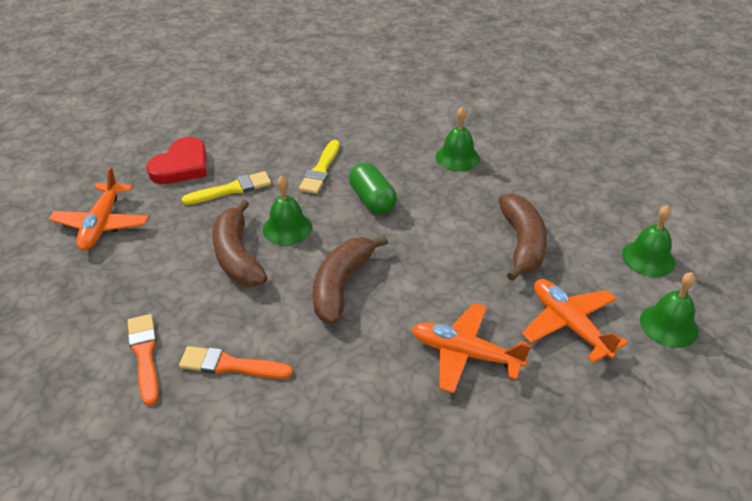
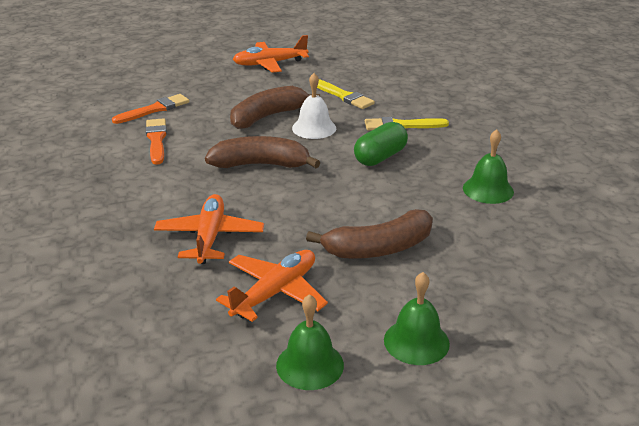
camera: 70 degrees right, 10 degrees down
(181, 166) = (356, 72): red heart -> none
(287, 228) = (314, 128): green bell -> white bell

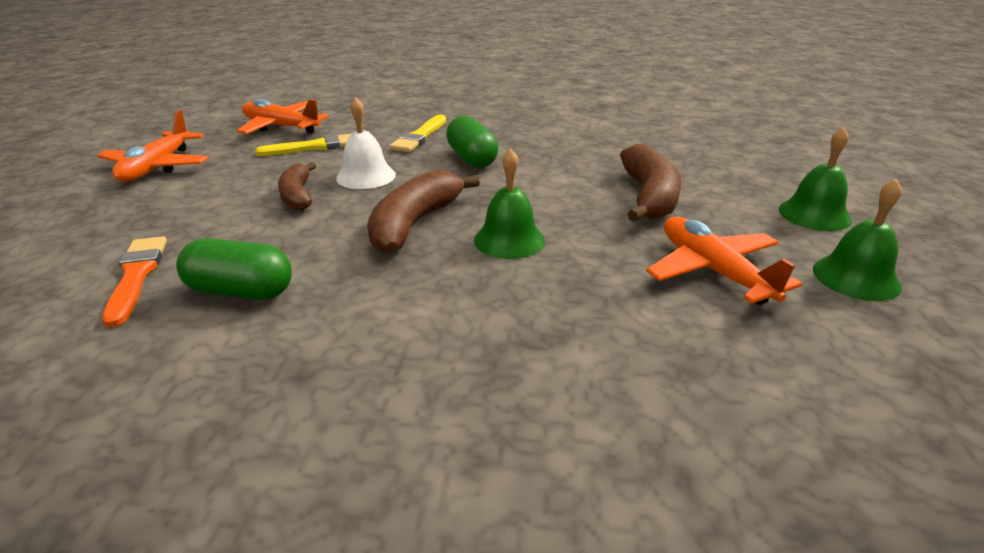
camera: 65 degrees left, 0 degrees up
(156, 140) = (241, 291): orange brush -> green capsule
(209, 237) = (565, 294): orange plane -> orange plane (281, 127)
(268, 116) = (298, 195): brown banana -> brown banana, size x0.64
(488, 189) = (575, 132): green bell -> green bell (509, 240)

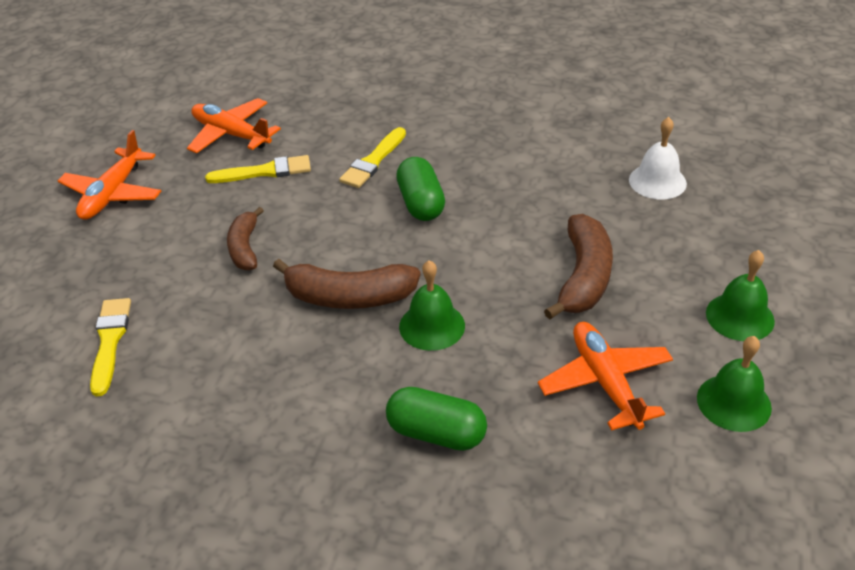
camera: 10 degrees right, 10 degrees up
(136, 276) = (110, 341): orange brush -> yellow brush
(241, 291) = (195, 367): green capsule -> green capsule (436, 433)
(366, 176) = (311, 223): white bell -> white bell (657, 181)
(415, 224) = (349, 297): brown banana -> brown banana turned 120 degrees counterclockwise

